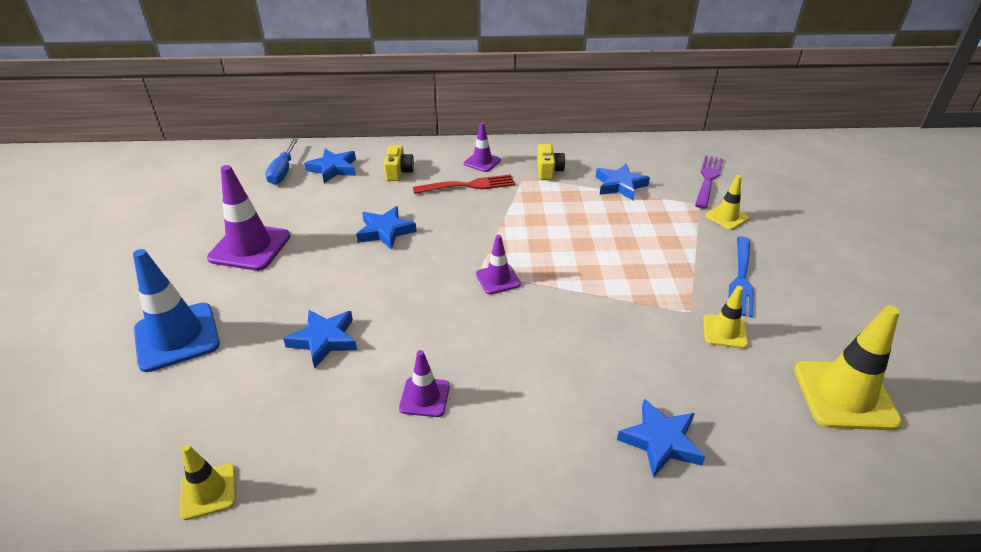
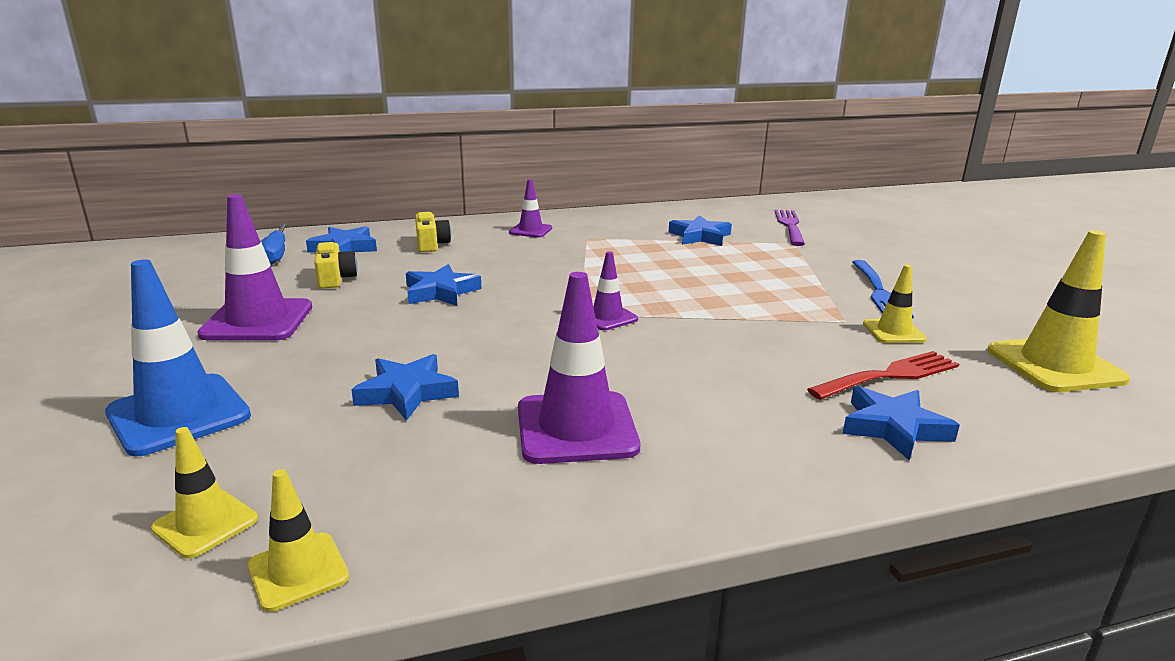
camera: 15 degrees left, 15 degrees down
(424, 397) = (576, 428): purple traffic cone -> purple traffic cone, size x1.81
(468, 185) = (525, 249): red fork -> red fork (889, 376)
(548, 171) = (612, 231): yellow camera -> yellow camera (335, 279)
(726, 217) = (829, 250): yellow traffic cone -> yellow traffic cone (205, 524)

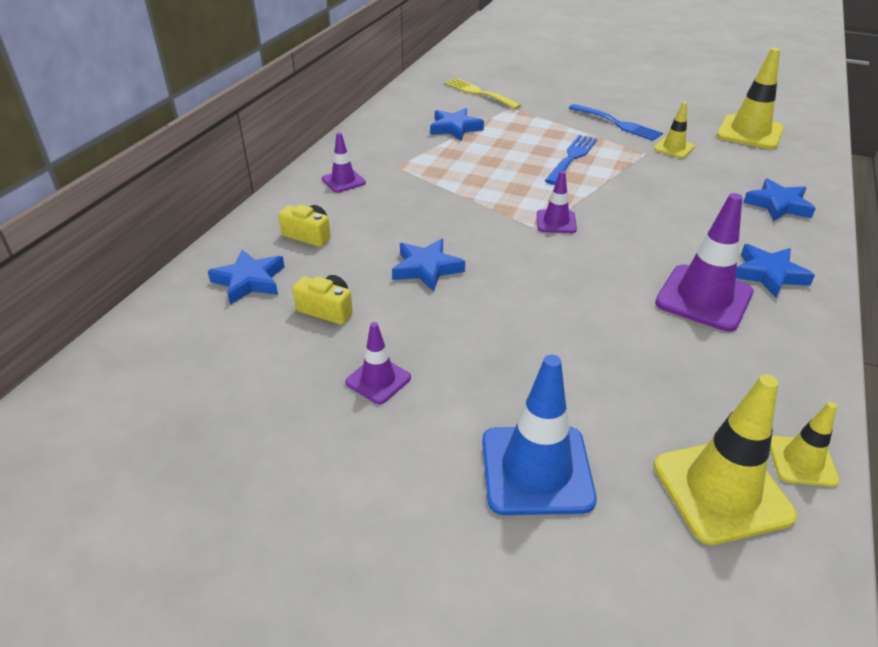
camera: 50 degrees left, 15 degrees up
(205, 524) = (721, 490): yellow traffic cone -> yellow traffic cone, size x1.81
(258, 321) = (378, 380): purple traffic cone -> purple traffic cone, size x0.55
(276, 254) = (209, 325): blue screwdriver -> none
(407, 392) = (597, 345): blue star -> blue star (768, 274)
(750, 291) = (572, 158): none -> blue fork
(790, 226) = (479, 93): purple fork -> yellow fork
(889, 376) = (723, 177): red fork -> none

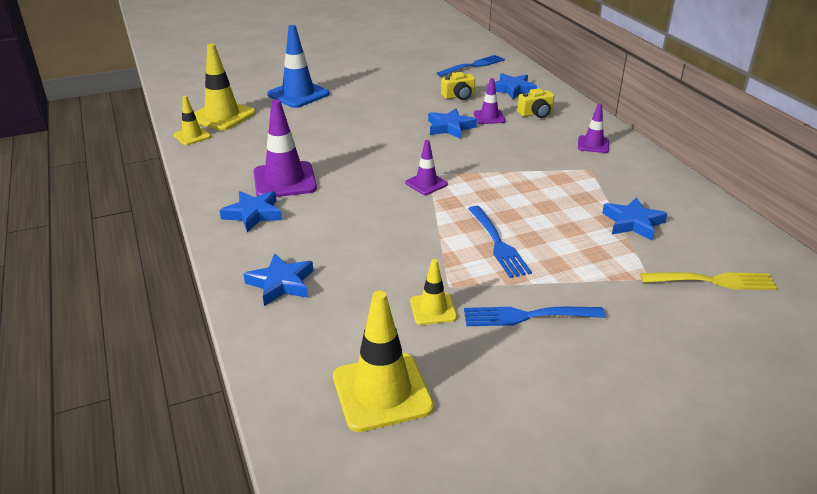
camera: 135 degrees right, 5 degrees down
(186, 359) = (473, 66): none -> blue fork
(378, 380) = (394, 89): purple traffic cone -> purple traffic cone (489, 117)

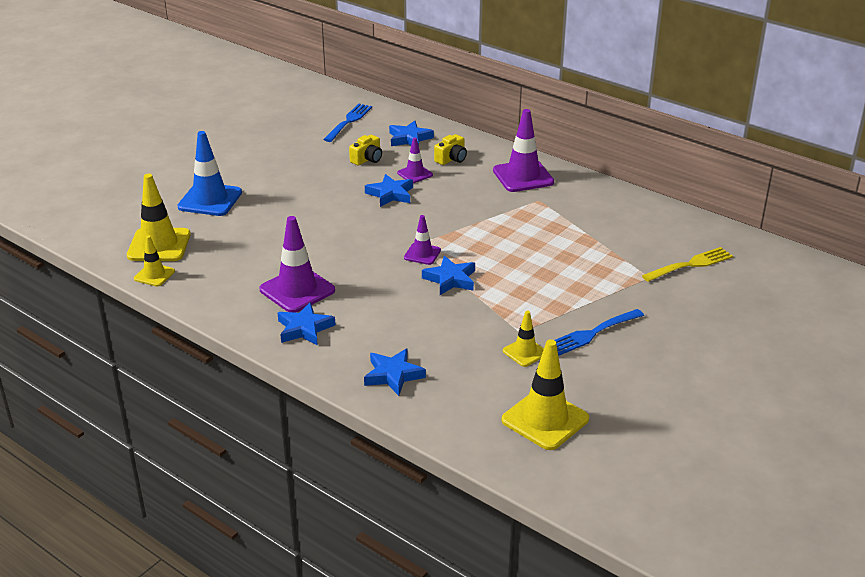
camera: 30 degrees left, 0 degrees up
(498, 243) = (525, 286): blue fork -> none
(593, 144) = (523, 176): purple traffic cone -> purple traffic cone, size x1.81
(633, 223) = (606, 237): blue star -> blue star (450, 279)

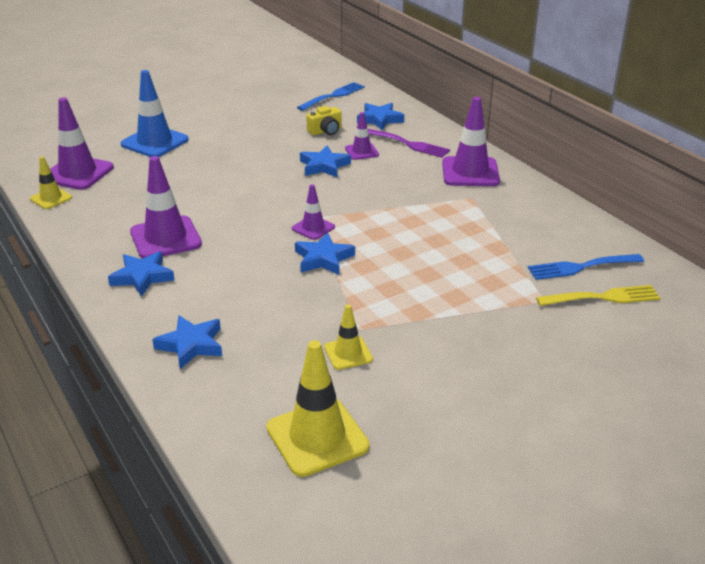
camera: 20 degrees right, 0 degrees up
(159, 245) = (78, 173): yellow traffic cone -> purple traffic cone
(451, 159) = (408, 144): yellow camera -> purple fork
(592, 333) = (439, 350): blue fork -> blue fork (581, 267)

